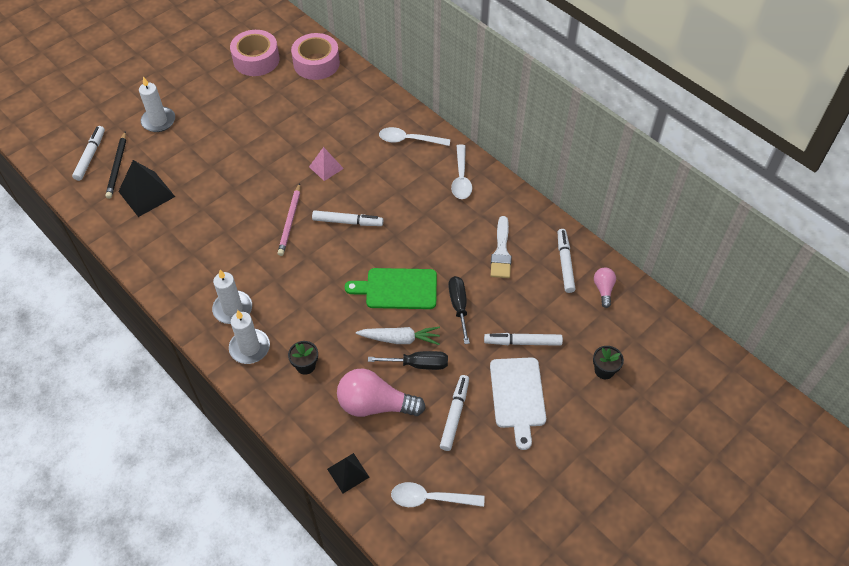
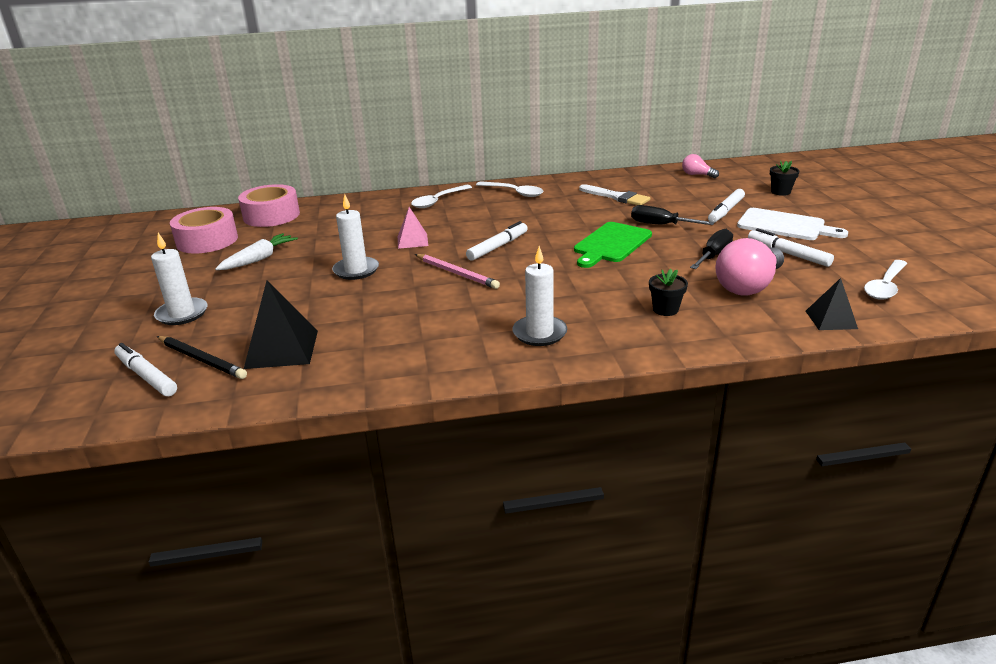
camera: 55 degrees left, 25 degrees down
(250, 348) = (609, 336): white candle -> white candle (356, 270)
(400, 339) = (674, 256): white carrot -> white carrot (259, 259)
(565, 263) = (656, 180): white marker -> none

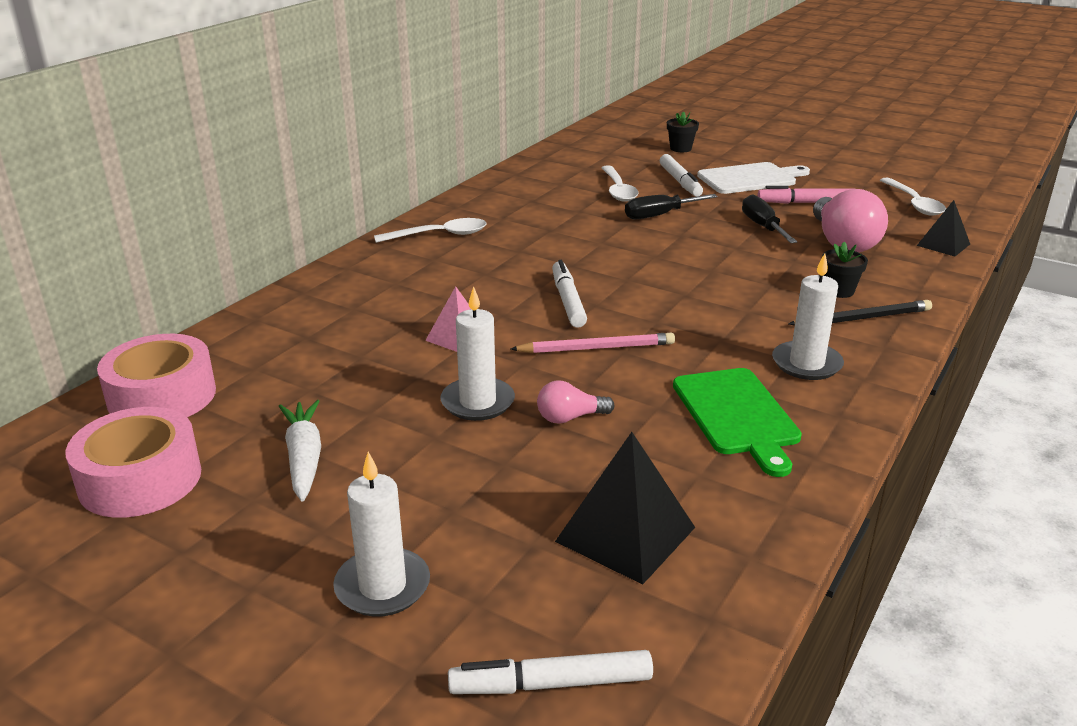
camera: 50 degrees left, 0 degrees up
(201, 359) = (566, 613): black pencil -> black pencil (862, 318)
(438, 201) = (370, 279): white spoon -> white spoon (618, 190)
(611, 244) = (663, 251): green cutting board -> green cutting board (737, 415)
(617, 197) = (557, 202): white brush -> none
(697, 175) = (577, 154): pink light bulb -> pink light bulb (570, 418)
(788, 254) = (806, 203): white marker -> pink marker

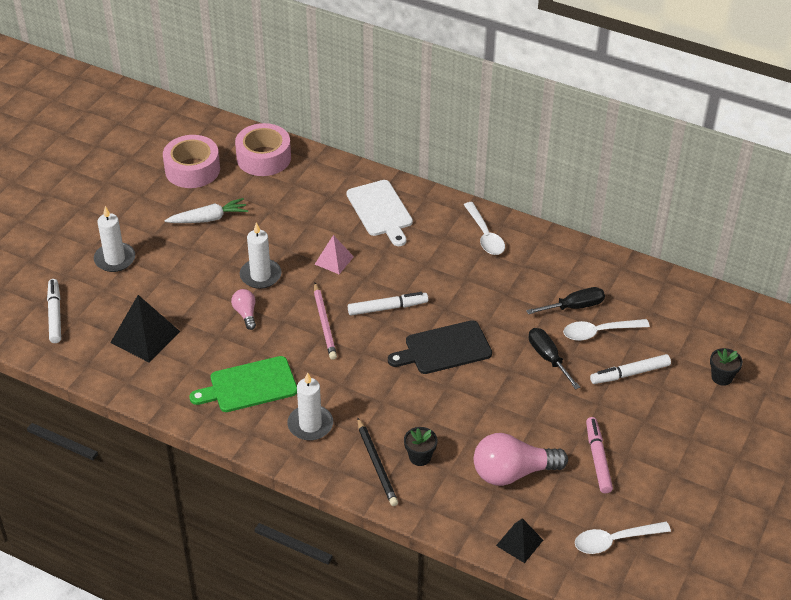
camera: 85 degrees right, 15 degrees up
(647, 268) = (444, 349): none -> black cutting board
(750, 178) = (651, 424): white cutting board -> white cutting board (381, 211)
(763, 227) = (536, 423): black screwdriver -> black screwdriver (574, 307)

